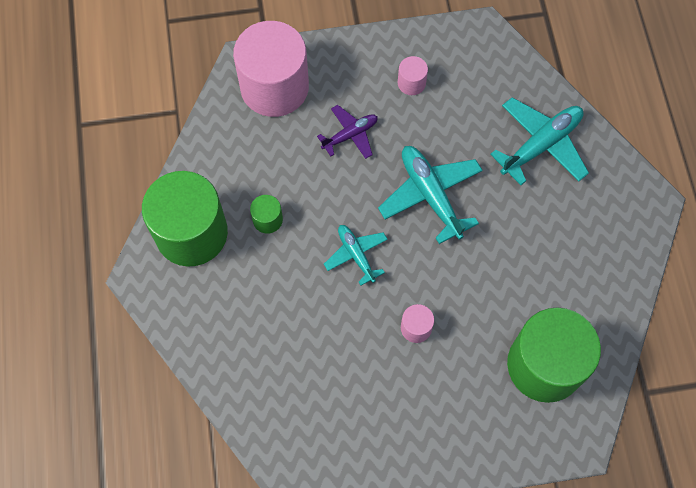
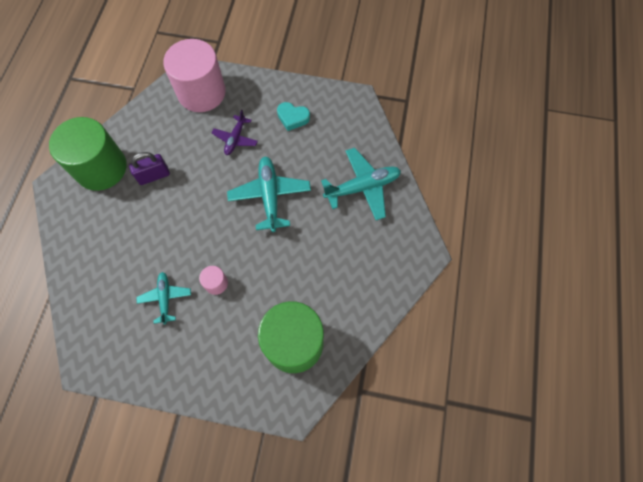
camera: 20 degrees right, 0 degrees up
(267, 219) = (154, 176): green cylinder -> purple padlock
(350, 135) = (235, 139): purple plane -> purple plane turned 120 degrees clockwise
(356, 255) = (200, 219): turquoise plane -> turquoise plane (165, 298)
(411, 83) = (292, 118): pink cylinder -> turquoise heart

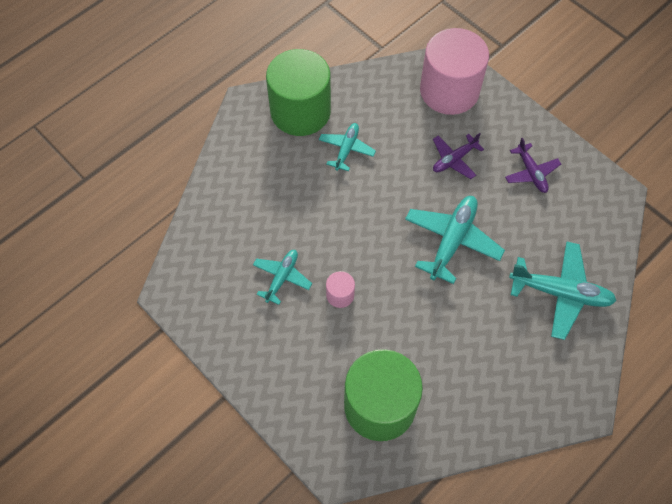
camera: 35 degrees right, 5 degrees down
(154, 176) = (346, 149): purple padlock -> turquoise plane
(292, 118) = (531, 172): turquoise heart -> purple plane

